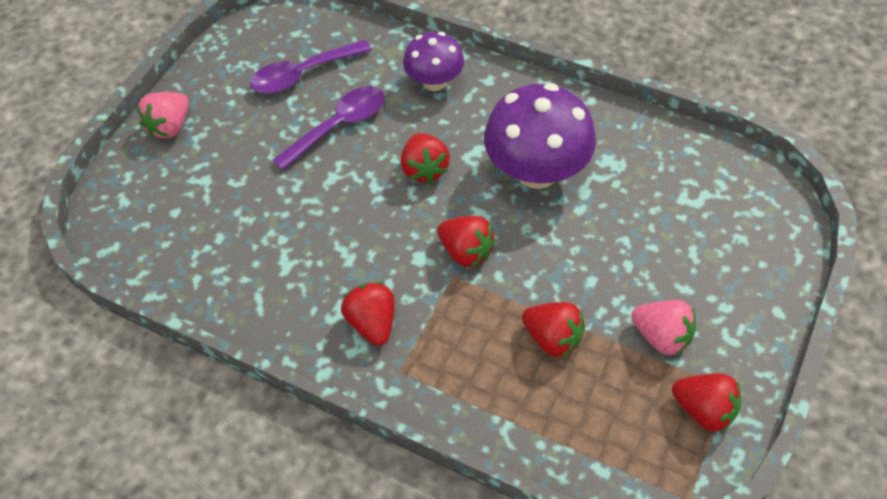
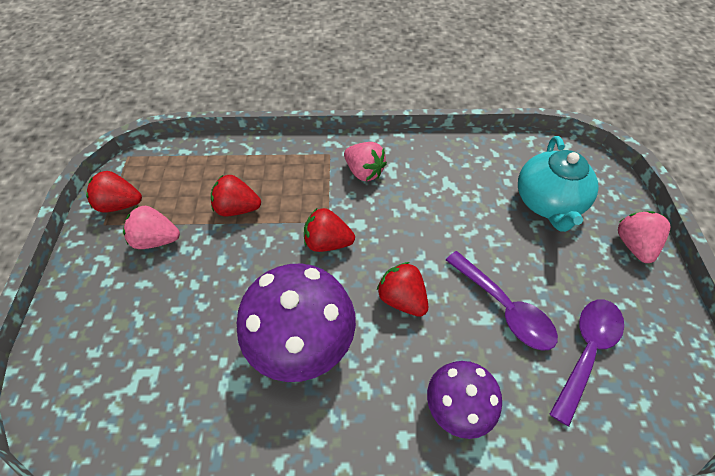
camera: 150 degrees right, 0 degrees up
(202, 197) = (547, 202): none -> turquoise teapot
(339, 126) = (504, 308): purple spoon -> purple spoon turned 60 degrees counterclockwise
(372, 323) = (364, 172): red strawberry -> pink strawberry

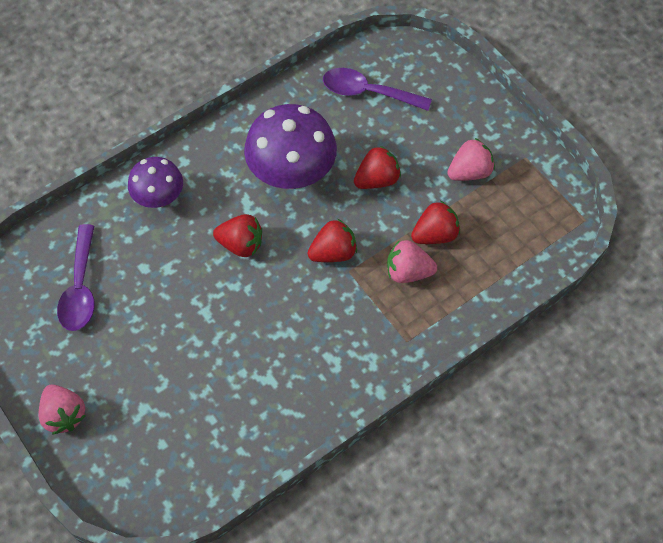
camera: 145 degrees right, 5 degrees up
(120, 204) = (533, 178): red strawberry -> red strawberry (377, 180)
(364, 172) = (357, 341): pink strawberry -> pink strawberry (408, 272)
(504, 308) = (156, 285): purple spoon -> purple spoon (368, 92)
(547, 202) = (160, 416): turquoise teapot -> none

